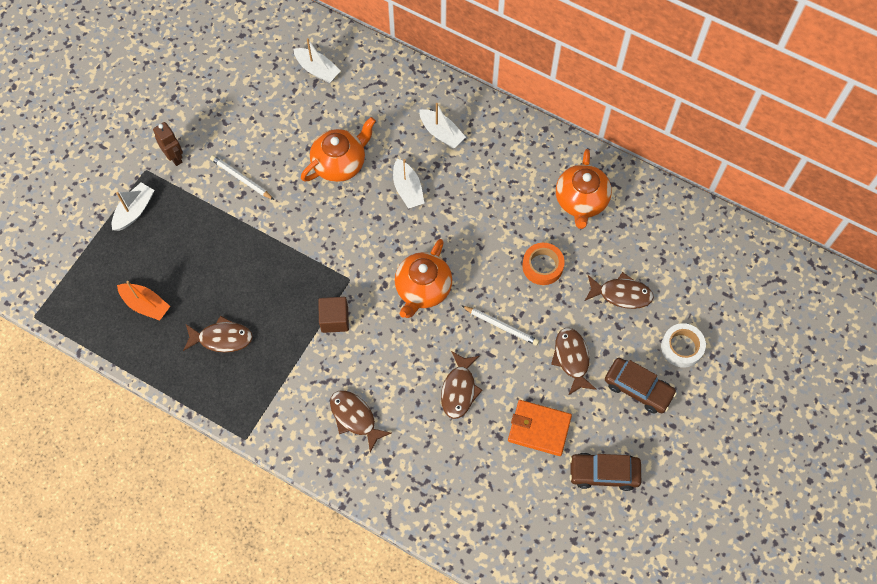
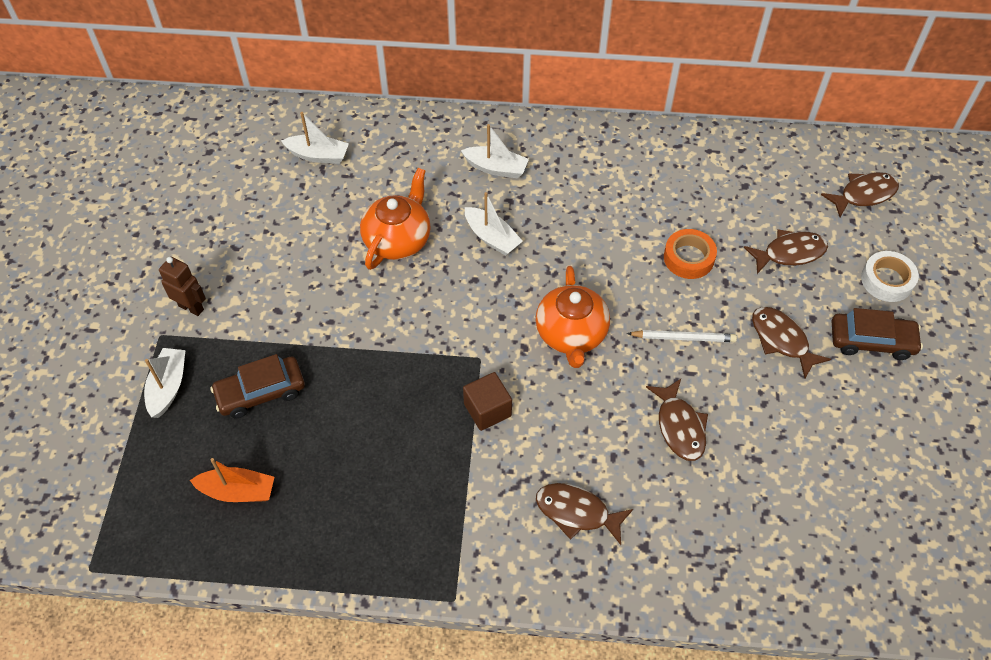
camera: 25 degrees left, 10 degrees down
(222, 338) = (358, 490): brown fish -> brown fish (864, 194)
(241, 178) = (287, 299): white pencil -> none
(539, 429) = (795, 430): orange wallet -> none
(581, 201) = (687, 179): orange teapot -> none
(604, 473) = (897, 447): brown car -> brown car (261, 392)

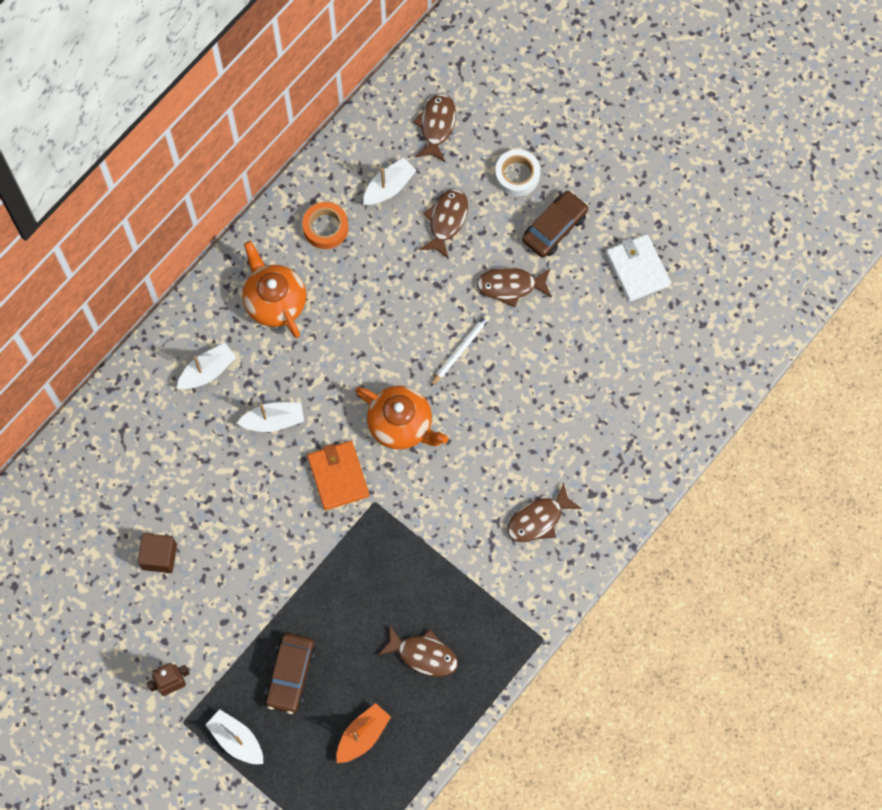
camera: 55 degrees left, 15 degrees up
(318, 155) = (87, 500): white boat -> white boat (389, 187)
(398, 240) = (223, 492): orange teapot -> orange teapot (275, 301)
(481, 315) = (338, 476): none -> orange wallet
(487, 410) = (420, 525): brown cube -> brown cube (159, 556)
(679, 426) = (525, 406): brown fish -> brown fish (423, 654)
(688, 258) = (398, 294): orange tape -> orange tape (325, 228)
(907, 438) = (637, 269): none -> white wallet

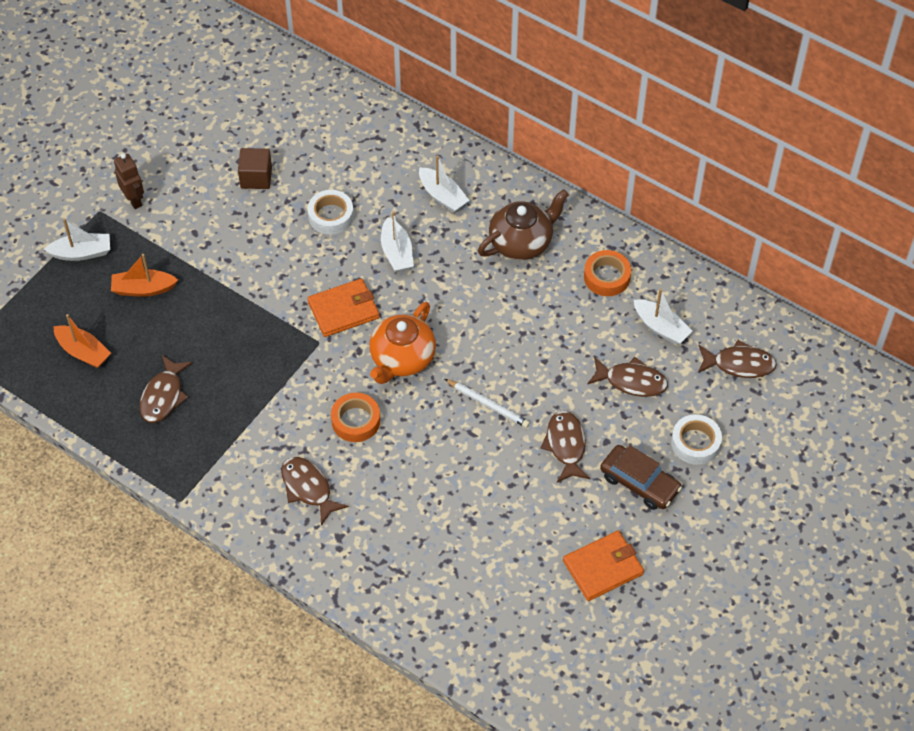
camera: 85 degrees right, 15 degrees down
(219, 483) = (331, 216): none -> white tape
(236, 740) = (82, 253): white boat -> white boat turned 45 degrees clockwise
(275, 301) = (521, 242): orange teapot -> brown teapot
(290, 675) = (143, 289): brown car -> orange boat
(468, 472) = (356, 421): none -> orange tape
(637, 269) = (603, 567): white wallet -> orange wallet

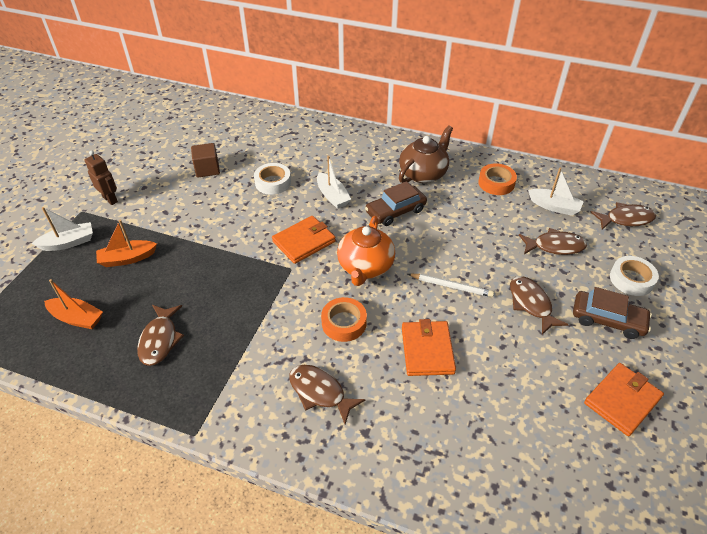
camera: 15 degrees left, 10 degrees down
(431, 470) = (427, 350): none -> orange wallet
(442, 196) = (353, 157): white boat -> none
(464, 291) = (395, 211): none -> brown car

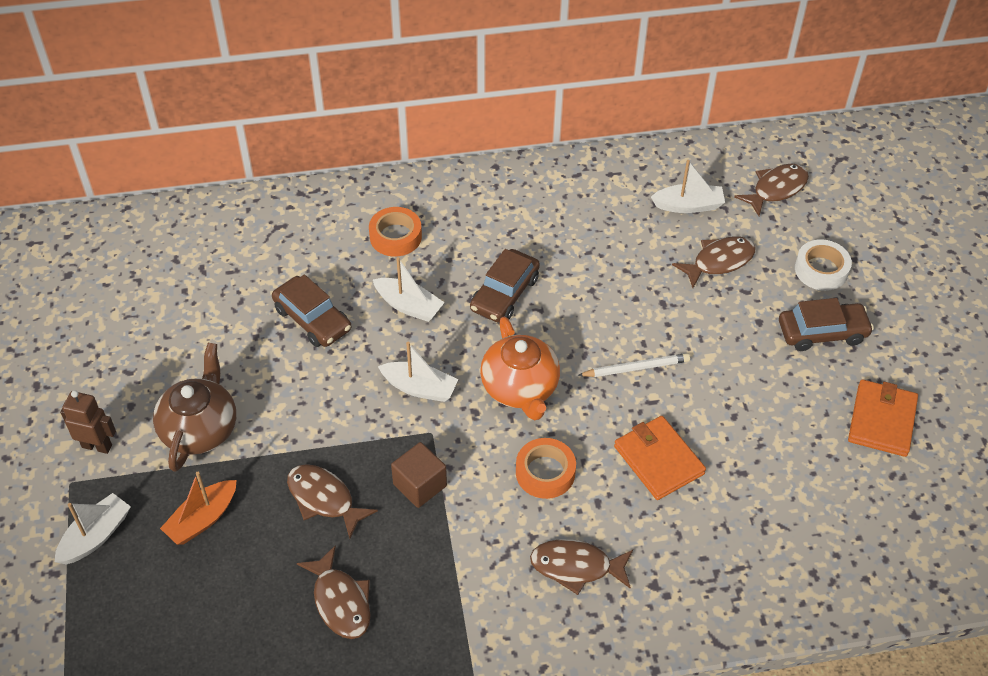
camera: 30 degrees left, 5 degrees up
(77, 318) = (207, 629): orange boat -> none
(207, 169) = (201, 338): brown cube -> brown cube (420, 485)
(273, 182) = (312, 319): white tape -> brown car
(304, 241) = (419, 388): orange wallet -> white boat
(423, 173) = (503, 221): brown teapot -> brown teapot (200, 429)
(496, 183) = (601, 199): orange tape -> orange tape (395, 236)
(531, 304) = (734, 350): brown fish -> brown fish (324, 499)

